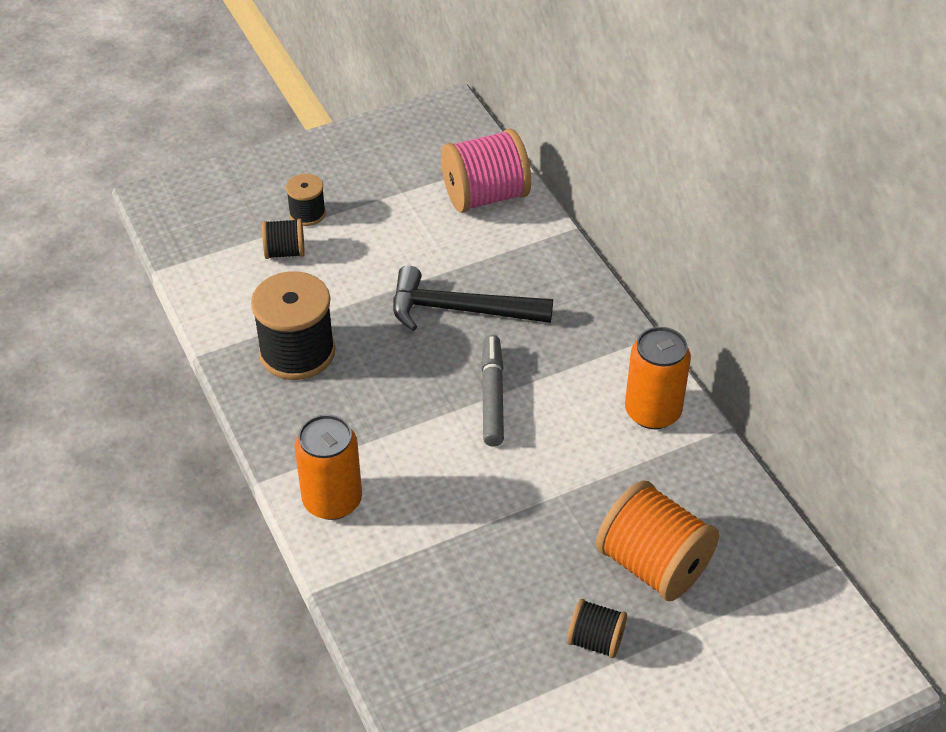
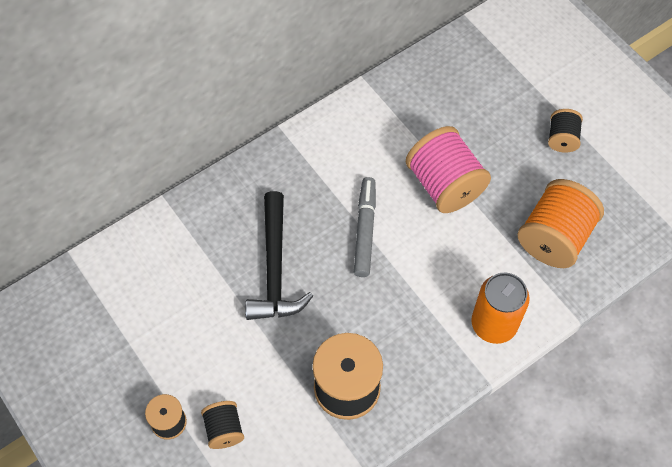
camera: 100 degrees left, 15 degrees up
(485, 196) = (129, 271): pink spool -> pink spool (445, 185)
(492, 396) = (365, 230): grey marker -> grey marker turned 105 degrees clockwise
(652, 412) = (358, 123): orange can -> none
(653, 565) = (493, 112): orange spool -> orange spool (554, 237)

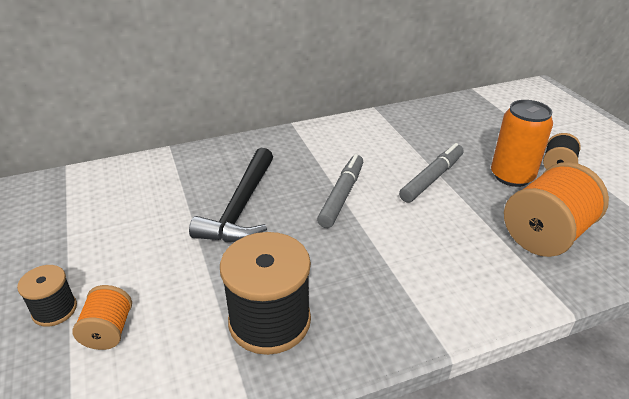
camera: 15 degrees right, 25 degrees down
(224, 430) = (108, 331): black spool -> orange spool
(445, 185) = (432, 178): pink spool -> grey marker
(494, 324) = (464, 296): orange can -> orange can (512, 176)

